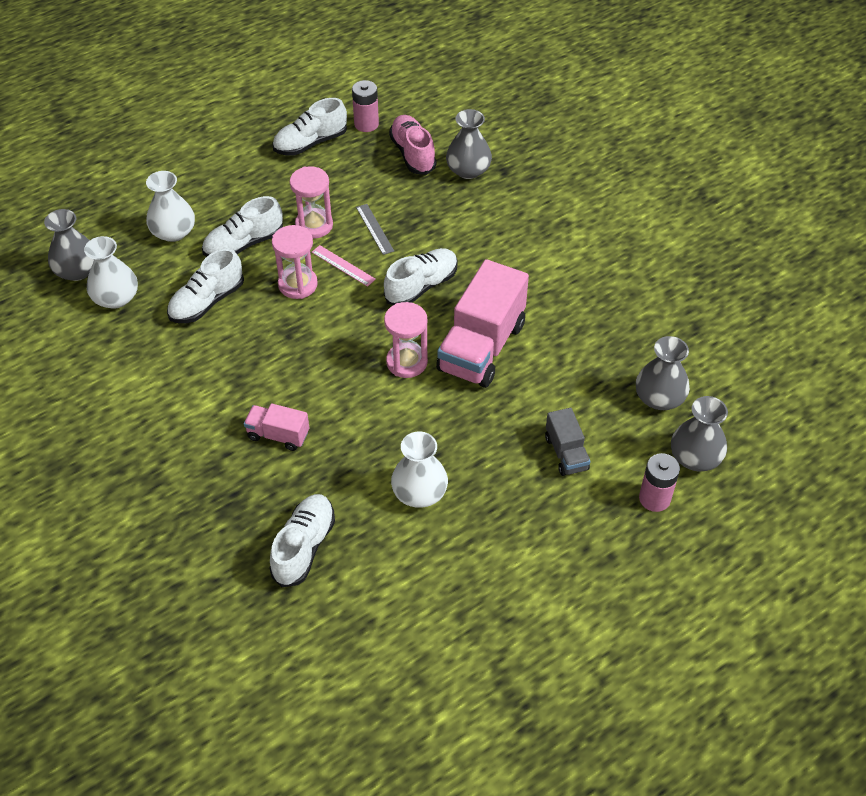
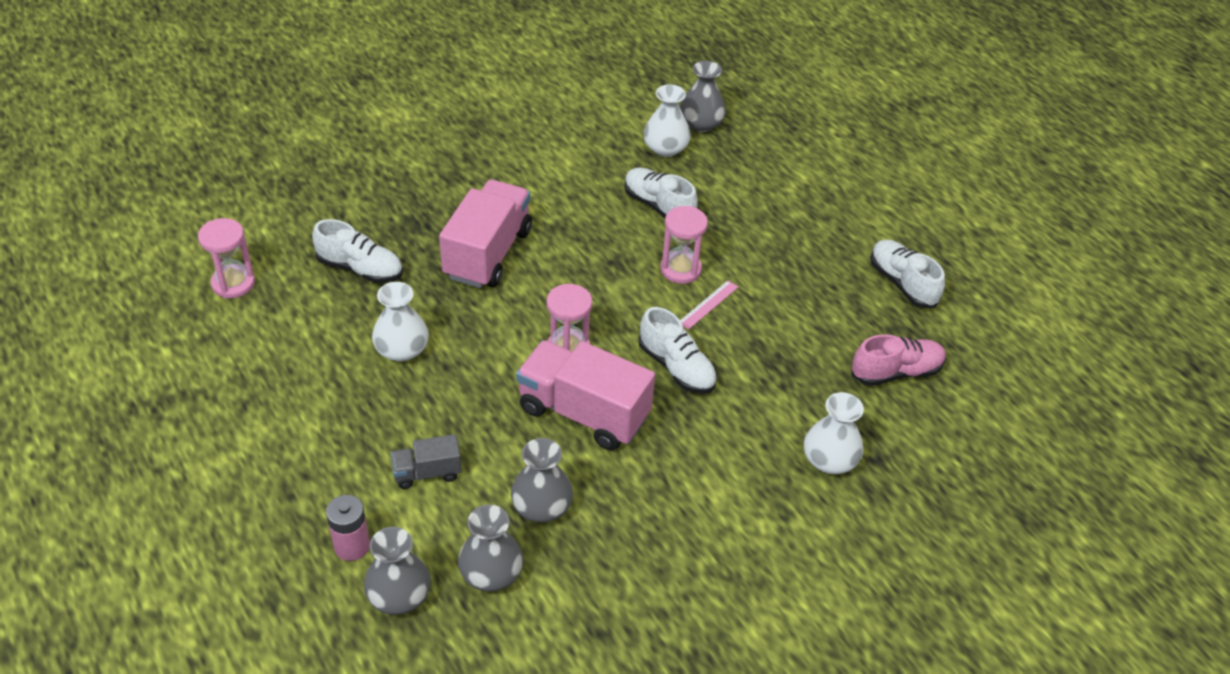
camera: 90 degrees right, 5 degrees down
(173, 232) = (754, 182): white vase -> white vase (829, 460)
(244, 244) = (738, 231): white shoe -> none
(278, 435) = (488, 253): pink truck -> pink truck, size x2.00
(314, 225) = (768, 283): pink hourglass -> pink hourglass (233, 283)
(366, 124) = (944, 332): pink battery -> none
(374, 229) = (765, 332): grey ruler -> none
(468, 170) = (873, 423): grey vase -> grey vase (541, 507)

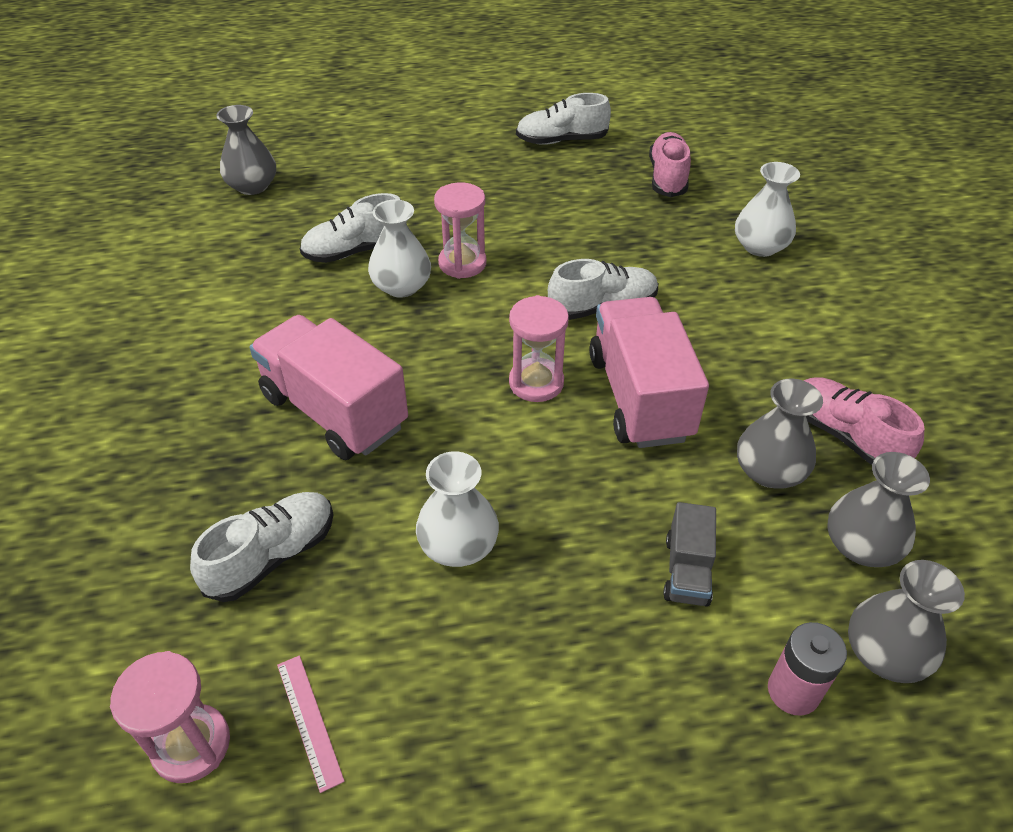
camera: 65 degrees left, 0 degrees up
(583, 413) = (639, 397): pink truck -> pink truck turned 120 degrees clockwise
(604, 553) = (845, 436): none -> pink shoe
(665, 148) = (269, 220): white vase -> white vase (401, 286)
(708, 305) = (524, 260): pink ruler -> pink ruler (309, 720)

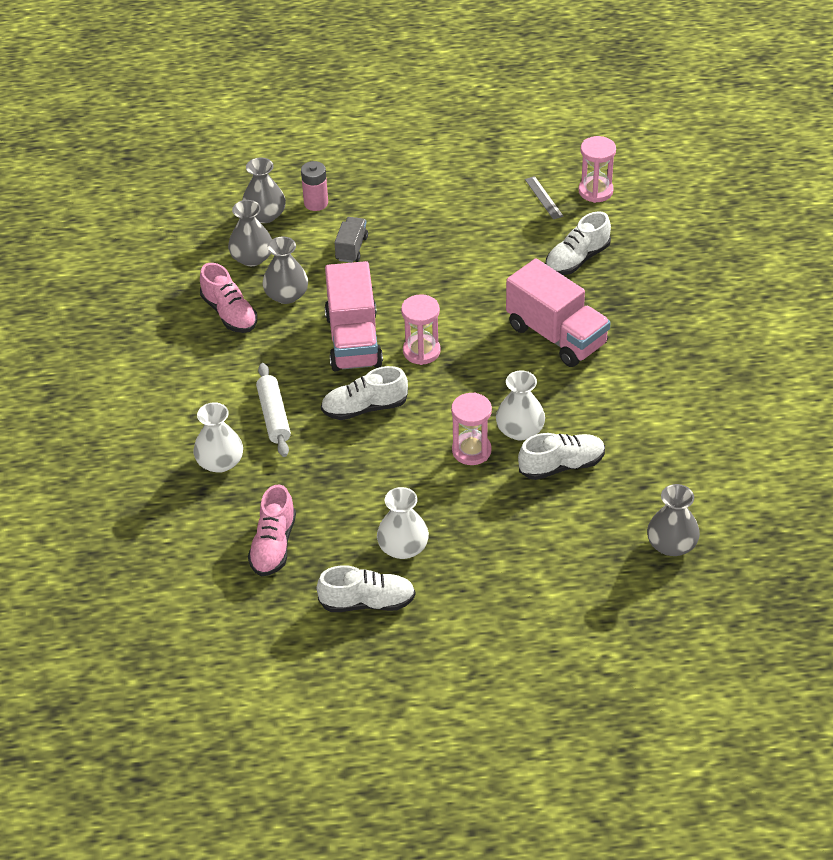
camera: 175 degrees left, 0 degrees up
(309, 720) = (543, 198): pink ruler -> grey ruler
(458, 545) = (474, 262): white vase -> white vase (403, 547)
(716, 295) = (273, 416): none -> white rolling pin

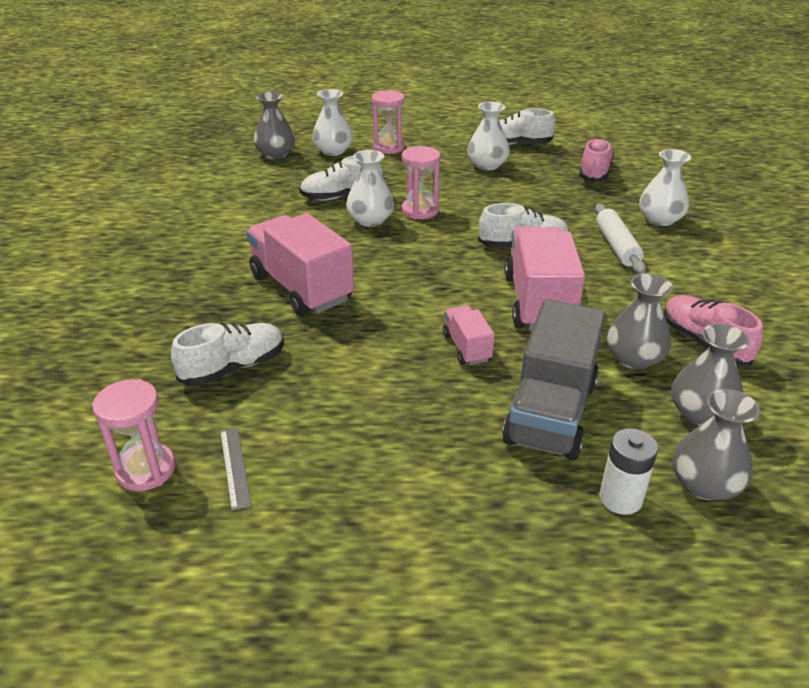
camera: 175 degrees left, 10 degrees down
(316, 203) = (620, 498): pink battery -> white battery
(351, 248) = (550, 412): grey truck -> grey truck, size x2.00
(410, 292) = (466, 348): none -> pink truck
(421, 351) = (459, 286): pink hourglass -> pink hourglass (388, 147)
(602, 560) = (333, 151): none -> white vase

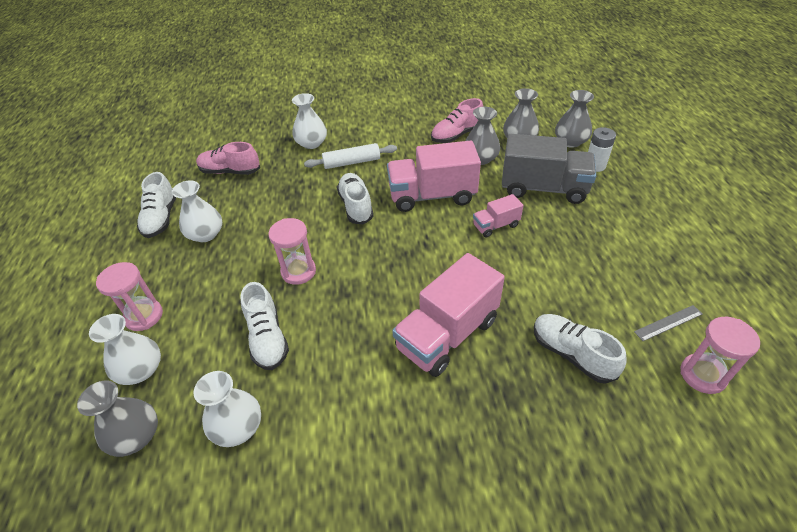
camera: 95 degrees left, 10 degrees up
(370, 220) = (318, 305): white vase -> white vase (238, 427)

